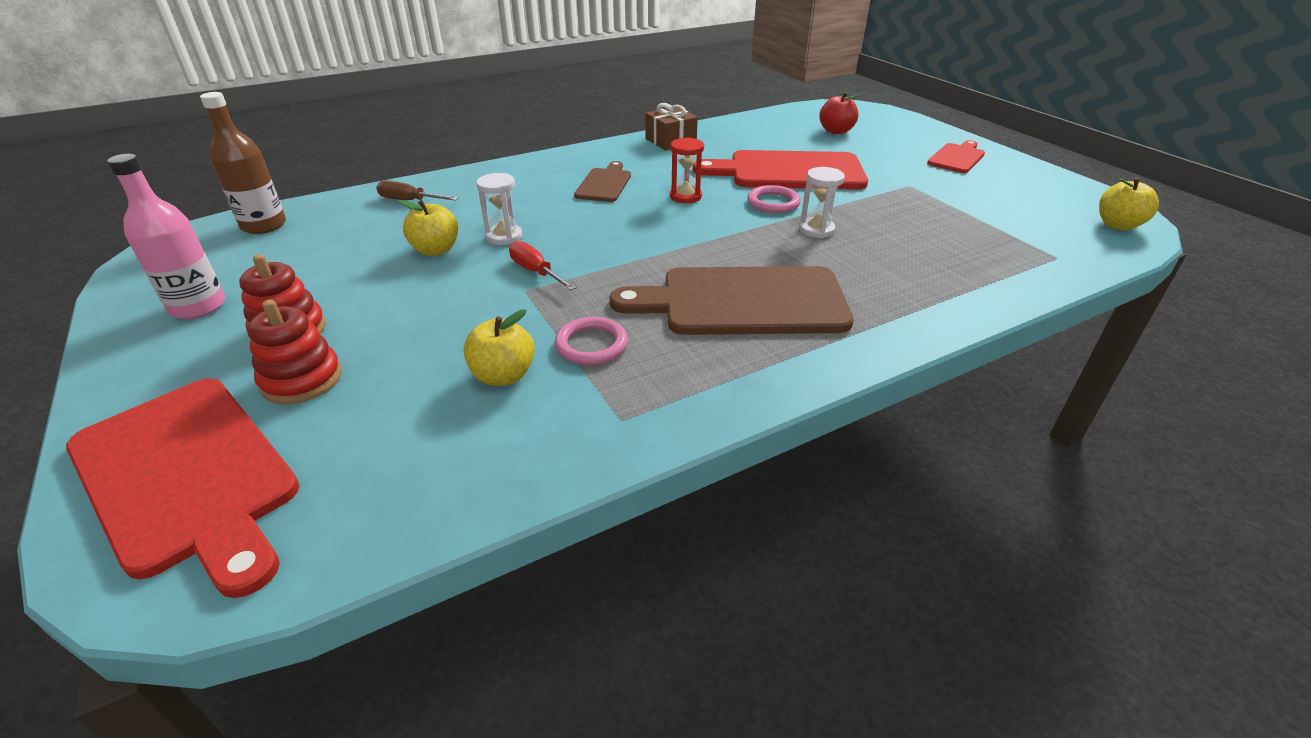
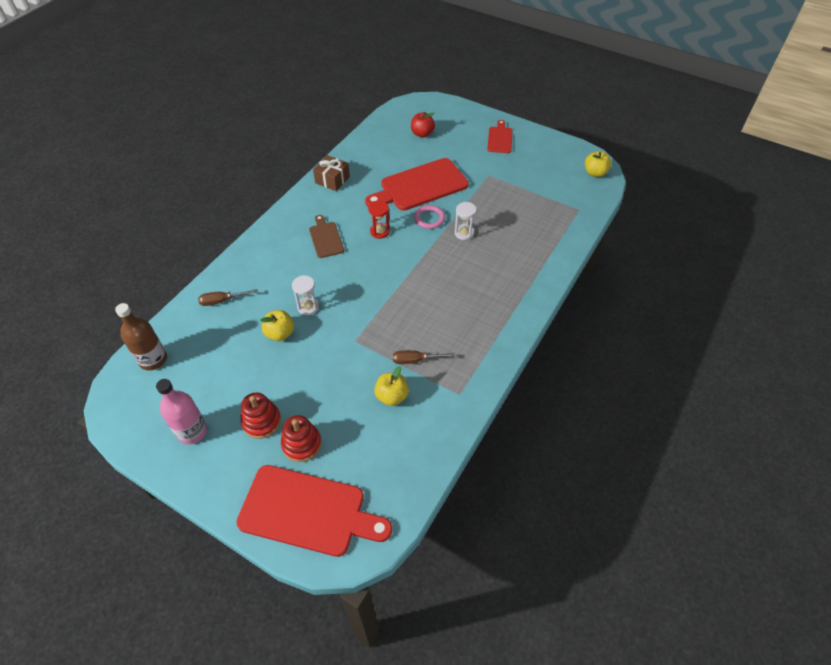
camera: 30 degrees left, 15 degrees up
(536, 272) = (348, 325): red screwdriver -> none
(591, 345) = (415, 360): pink ring -> brown screwdriver
(743, 302) = (462, 301): brown cutting board -> none

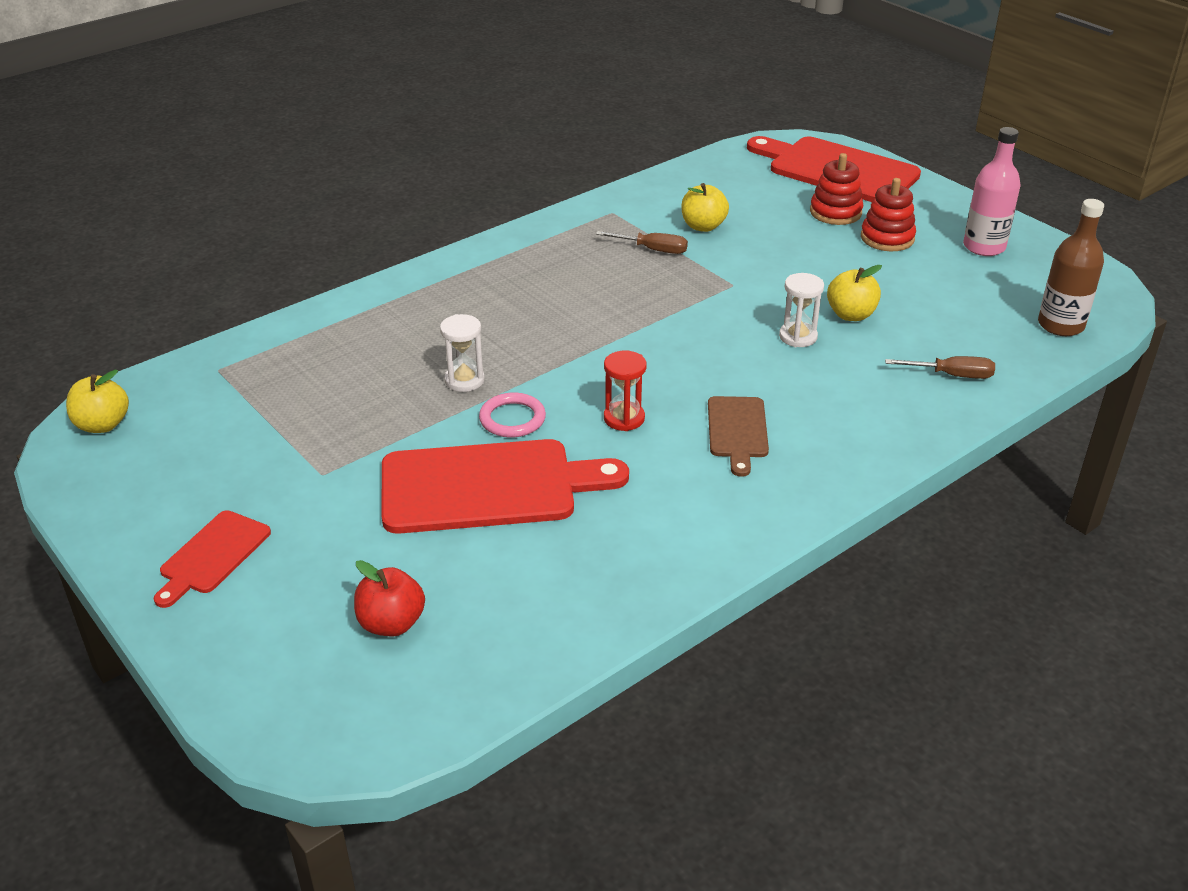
camera: 160 degrees left, 15 degrees down
(332, 180) = (684, 551): brown gift -> none

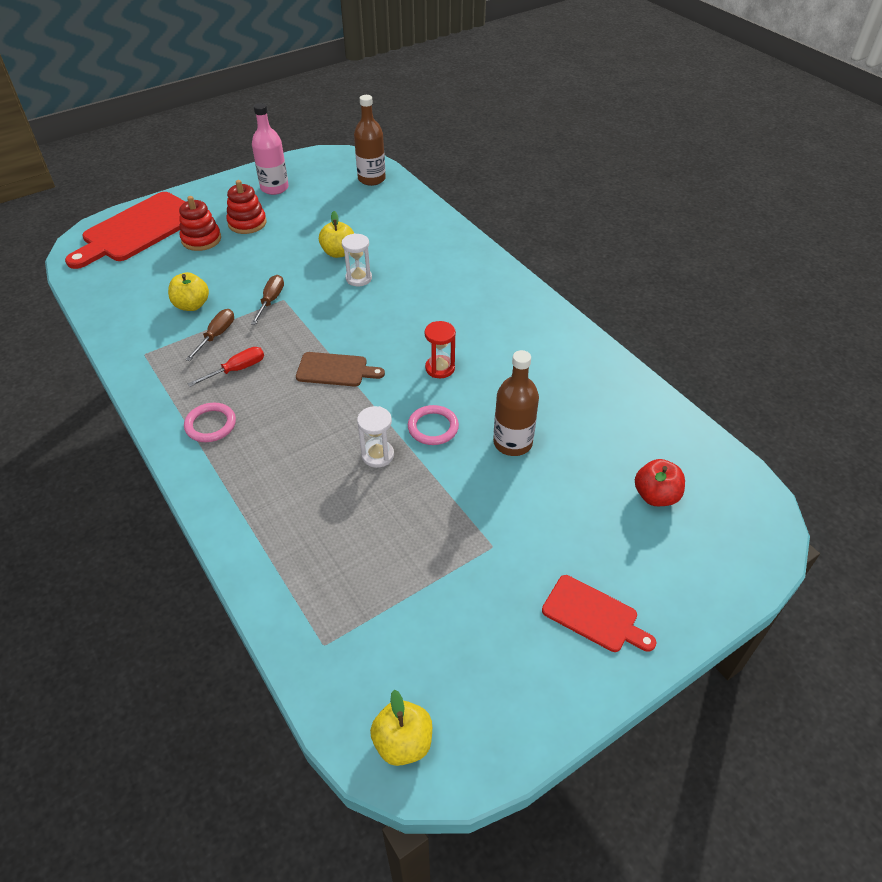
camera: 85 degrees left, 10 degrees up
(488, 487) = (512, 443): red cutting board -> brown bottle
(507, 267) = (210, 425): none -> pink ring
(596, 271) = (237, 369): none -> red screwdriver
(737, 431) = (460, 317): brown cutting board -> brown cutting board (335, 370)
(952, 375) = (414, 225): brown screwdriver -> brown screwdriver (271, 300)

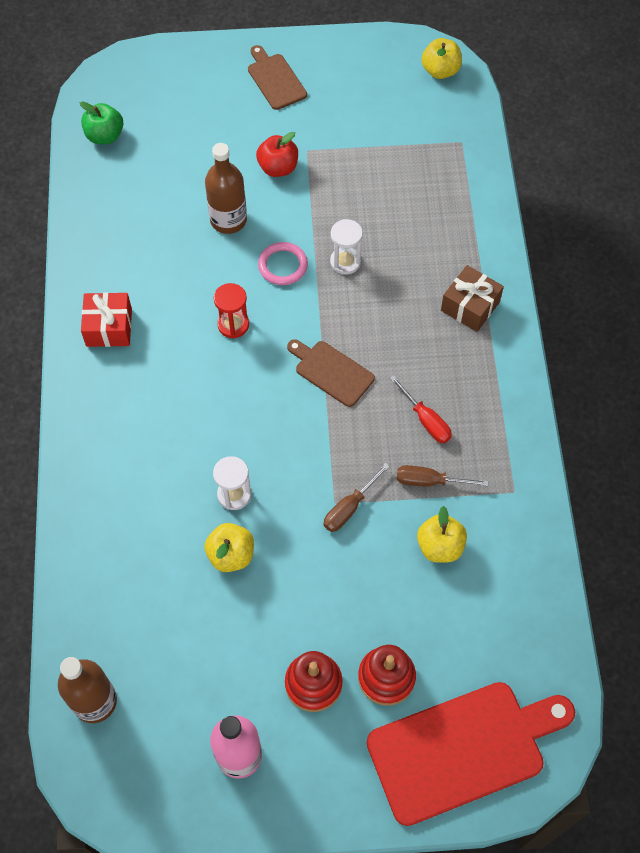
camera: 150 degrees left, 15 degrees up
(210, 425) = (475, 363): pink ring -> none
(216, 335) = (429, 481): brown screwdriver -> brown screwdriver turned 45 degrees clockwise
(235, 468) = (470, 306): none -> brown gift
(237, 369) = (426, 420): red screwdriver -> red screwdriver turned 120 degrees counterclockwise
(534, 328) = (109, 327): none -> red gift
(594, 615) = (275, 79): red cutting board -> brown cutting board
(655, 496) = (160, 129): red apple -> red apple (278, 168)
(697, 464) = (105, 136): none -> green apple

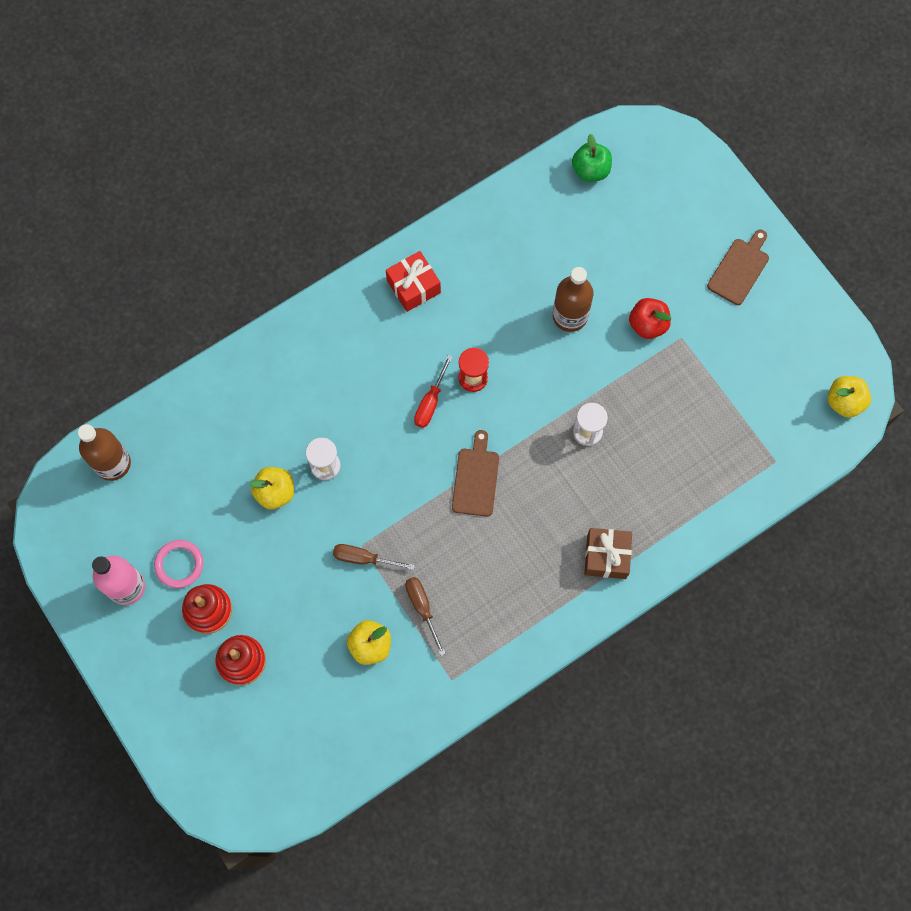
camera: 60 degrees right, 10 degrees up
(283, 265) = (552, 384): pink ring -> pink ring (179, 564)
(426, 420) = (475, 577): red screwdriver -> red screwdriver (430, 402)
(463, 749) = (216, 747): red cutting board -> none

